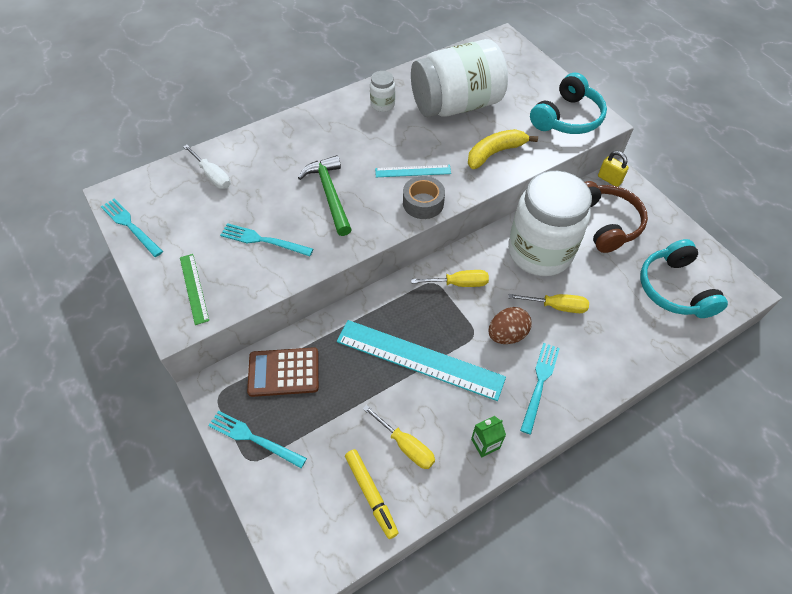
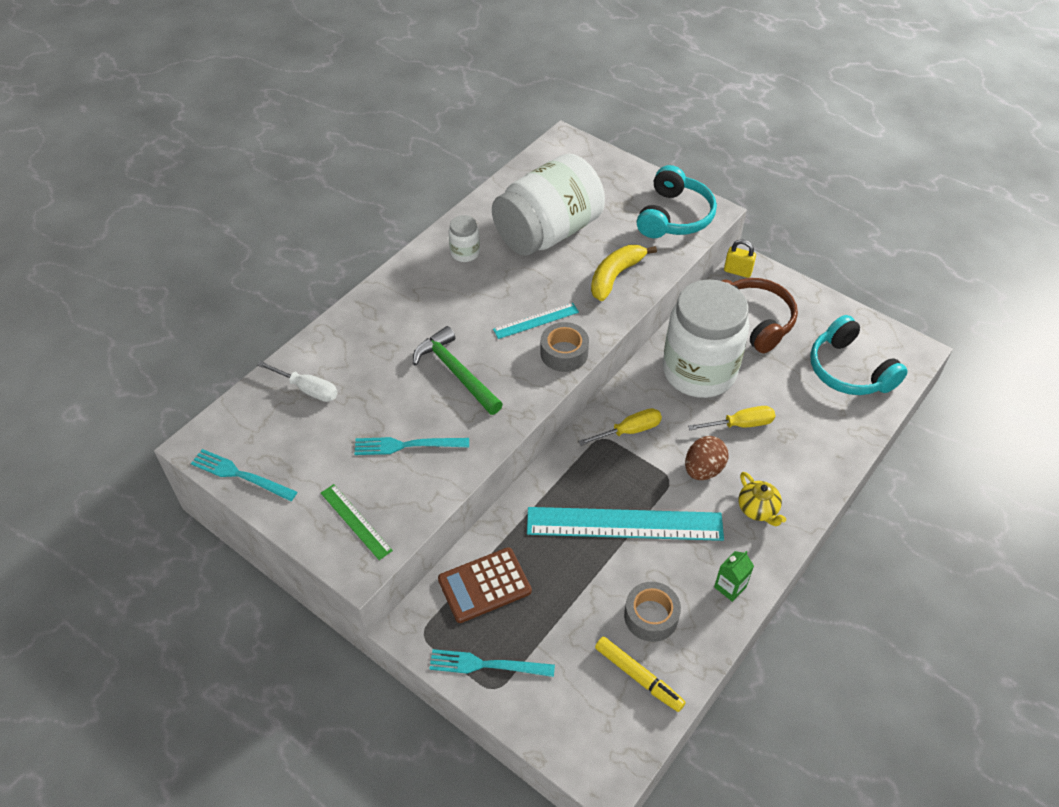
camera: 20 degrees left, 5 degrees down
(405, 445) = (651, 616): yellow screwdriver -> grey tape
(539, 384) = (758, 509): turquoise fork -> yellow teapot

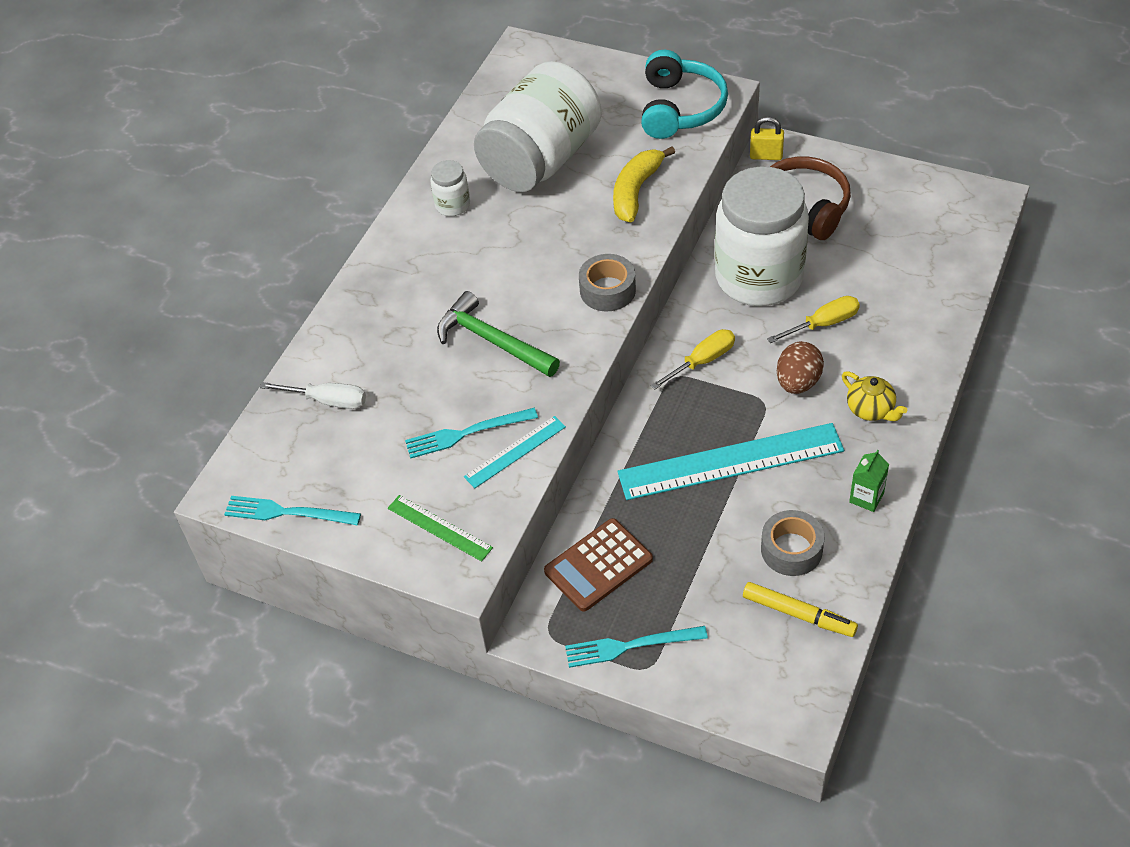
camera: 10 degrees left, 0 degrees up
(536, 321) = (563, 262): turquoise ruler -> turquoise ruler (515, 452)
(849, 370) = (924, 236): turquoise headphones -> none

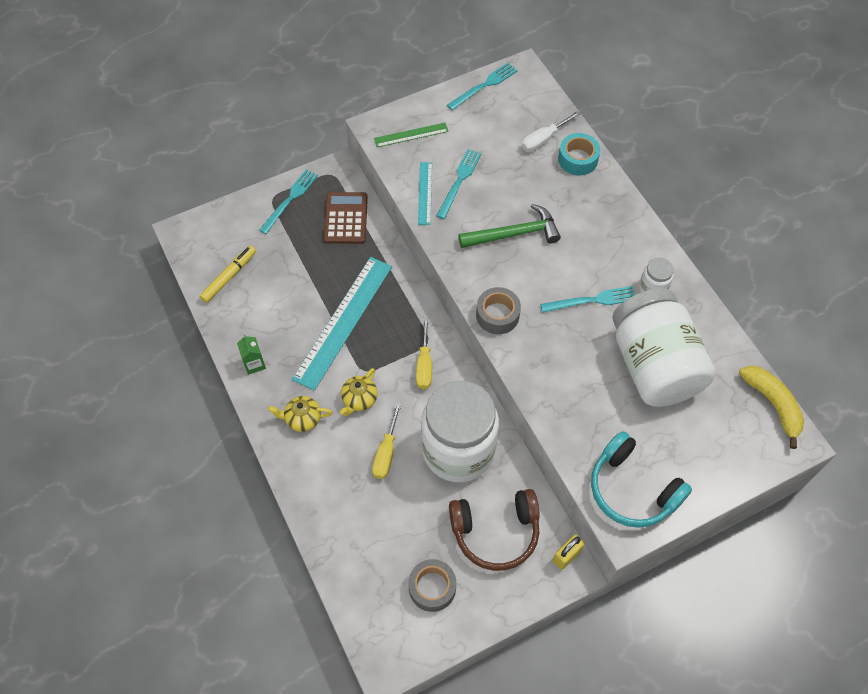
camera: 125 degrees right, 10 degrees up
(331, 354) = (578, 159): none -> turquoise tape
(514, 237) = (591, 300): none -> turquoise fork
(636, 191) = (570, 395): yellow banana -> yellow banana (773, 404)
(791, 549) = (264, 304): grey tape -> grey tape (432, 587)
(798, 382) = (359, 399): brown egg -> yellow teapot
(798, 614) = (229, 277): yellow marker -> yellow marker turned 150 degrees clockwise

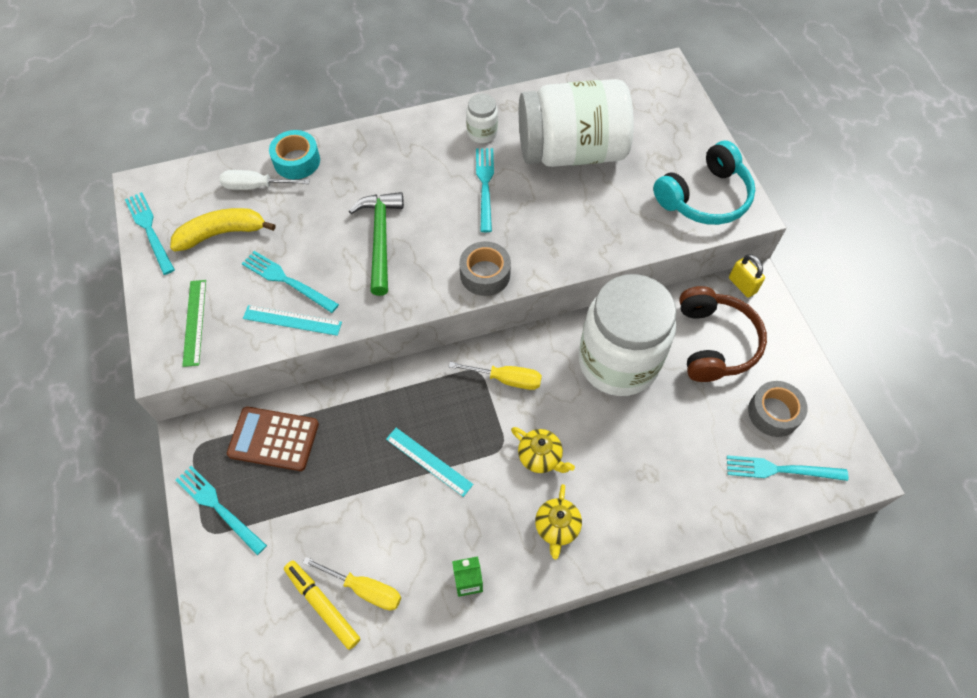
camera: 80 degrees left, 0 degrees up
(343, 321) = (429, 461): turquoise ruler -> turquoise ruler, size x0.49
(377, 595) = (781, 470): none -> turquoise fork
(386, 452) = (612, 436): yellow screwdriver -> yellow screwdriver (364, 589)
(544, 139) = (256, 186): white screwdriver -> white screwdriver turned 120 degrees clockwise
(773, 404) = (626, 75): yellow banana -> yellow banana (222, 233)

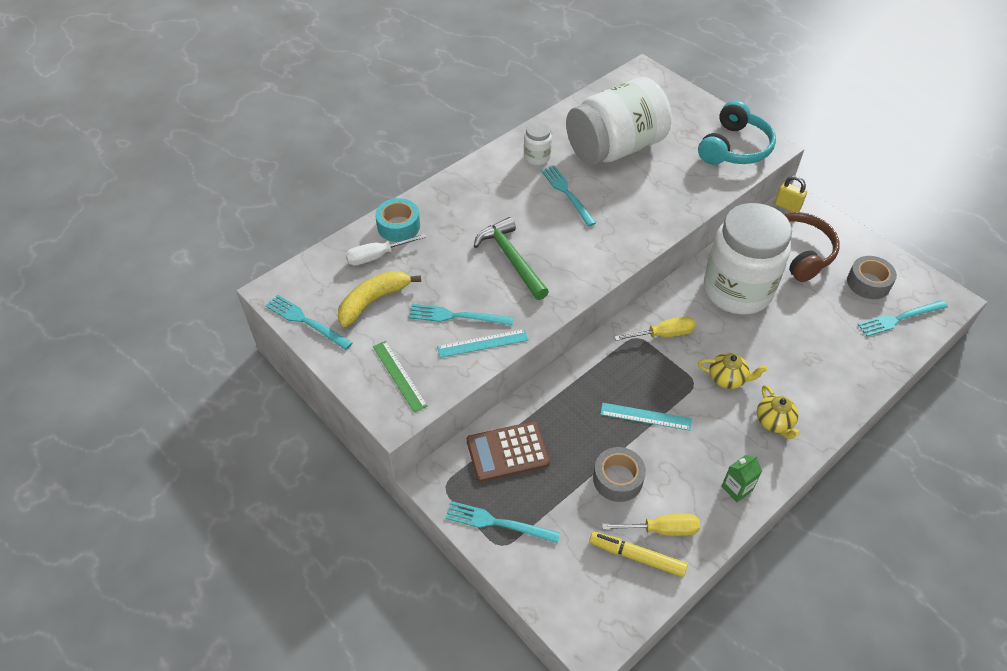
camera: 25 degrees left, 10 degrees down
(485, 274) = (612, 255): grey tape -> grey tape (618, 479)

